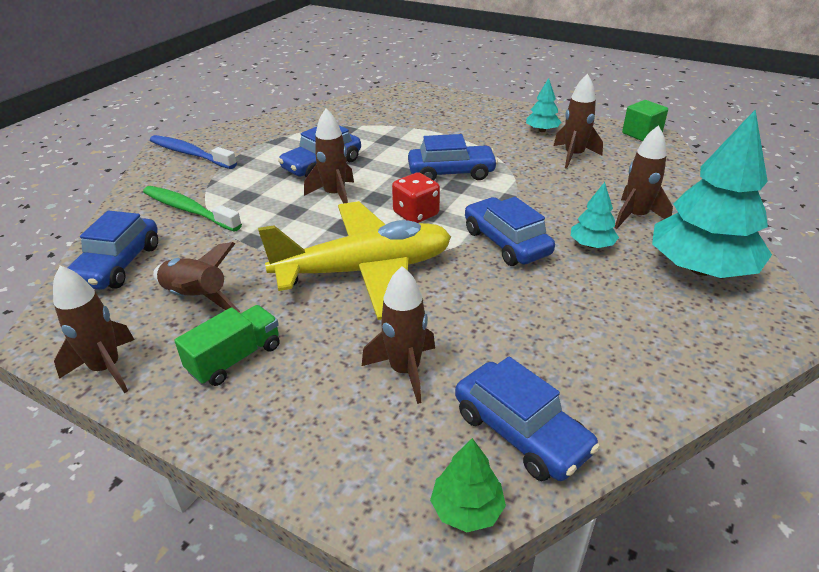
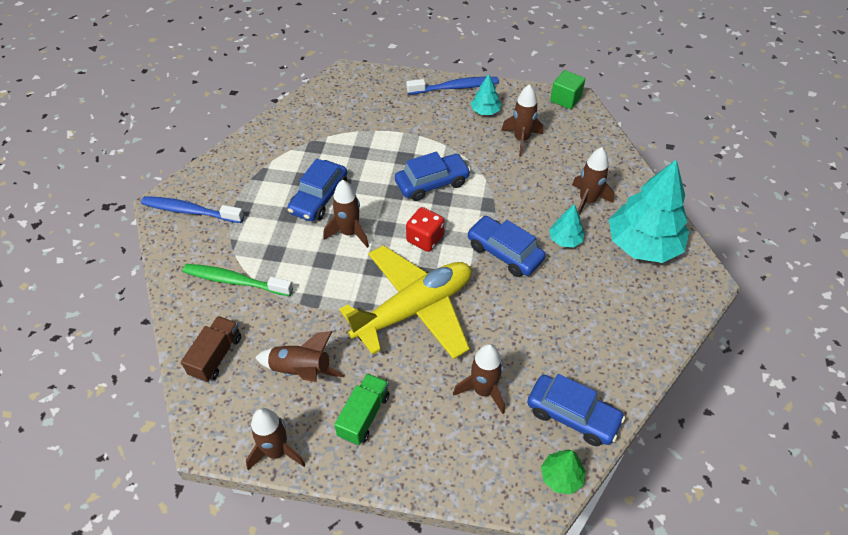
camera: 20 degrees left, 15 degrees up
(118, 265) = (216, 356): blue car -> brown truck
(517, 110) = (455, 87): none -> blue toothbrush

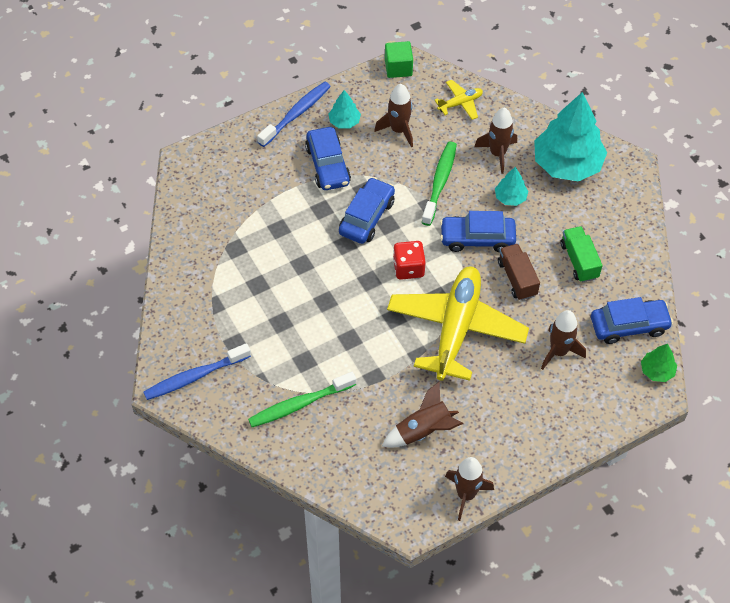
camera: 40 degrees left, 5 degrees up
(216, 356) = (350, 467): brown truck -> brown truck (517, 278)
(319, 198) = (290, 291): blue car -> blue car (328, 165)
(349, 233) = (346, 304): brown rocket -> none
(364, 415) = (498, 427): green truck -> green truck (579, 261)
(516, 193) = (440, 182): none -> green toothbrush
(591, 148) = (460, 103): none -> yellow plane

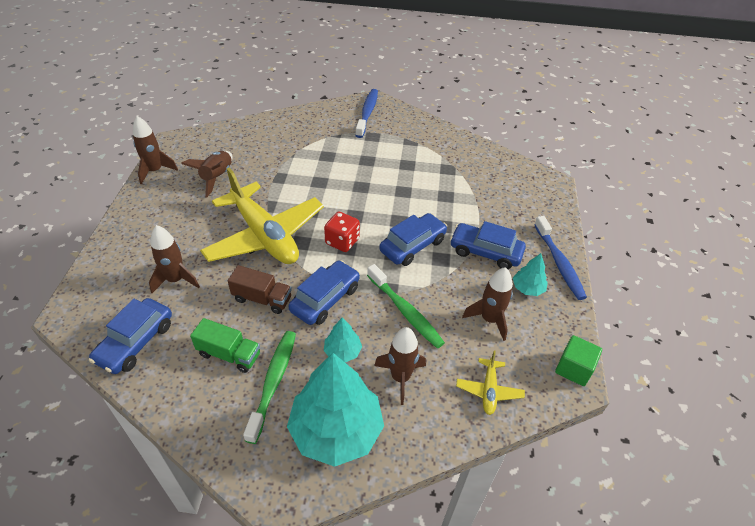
camera: 125 degrees right, 10 degrees down
(299, 404) = (300, 140): green toothbrush -> green toothbrush (273, 382)
(366, 217) = (412, 245): blue car -> blue car turned 105 degrees counterclockwise
(657, 371) = (81, 329): green tree -> none

